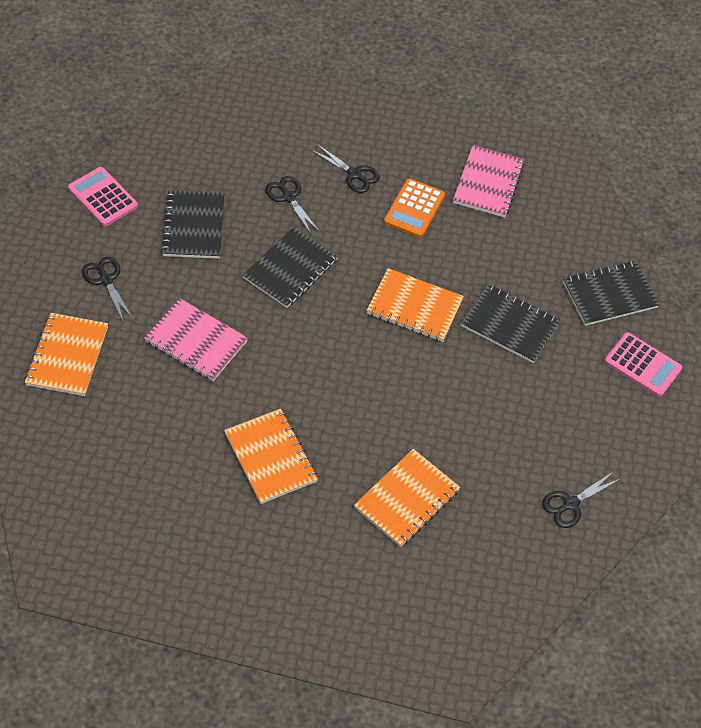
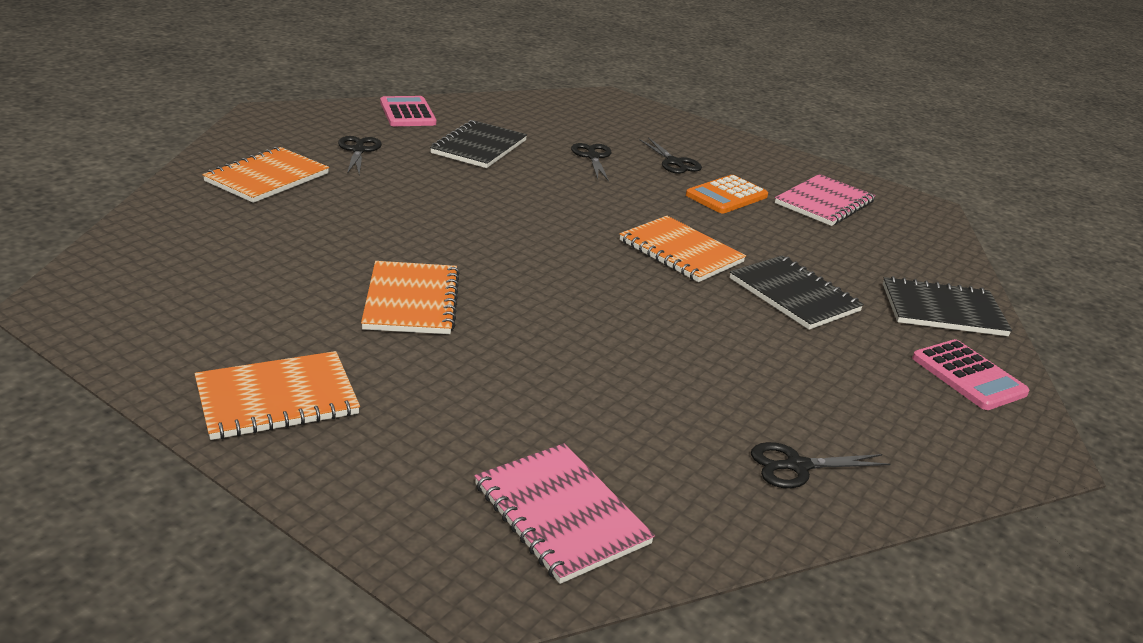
camera: 25 degrees right, 25 degrees down
(196, 341) = (409, 206): pink notebook -> pink notebook (560, 514)
(291, 269) = (557, 193): black notebook -> none
(407, 499) = (556, 386): orange notebook -> orange notebook (277, 399)

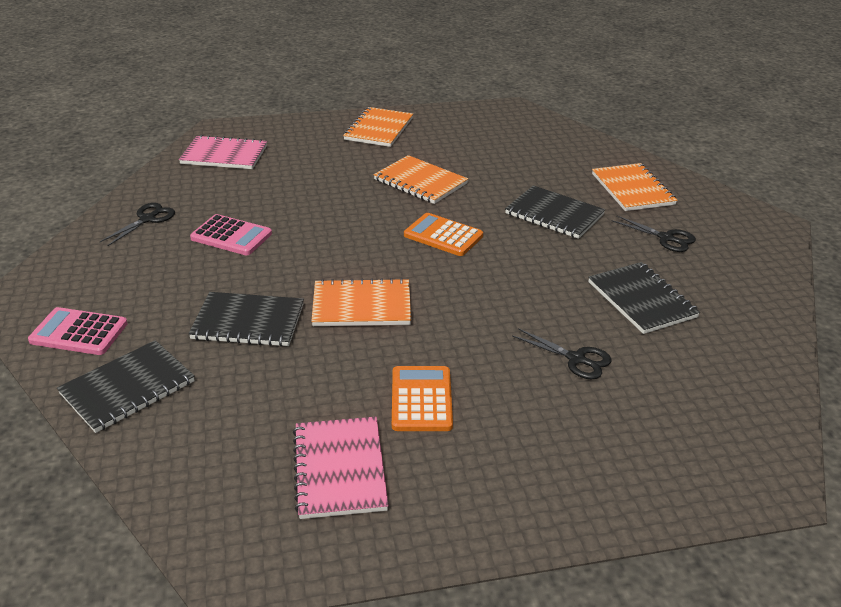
camera: 135 degrees right, 5 degrees up
(382, 205) = (554, 214): none -> black notebook
(407, 113) = (753, 294): pink calculator -> pink calculator (231, 236)
(511, 249) = (443, 235): none -> orange calculator
(674, 162) = (524, 412): black scissors -> none

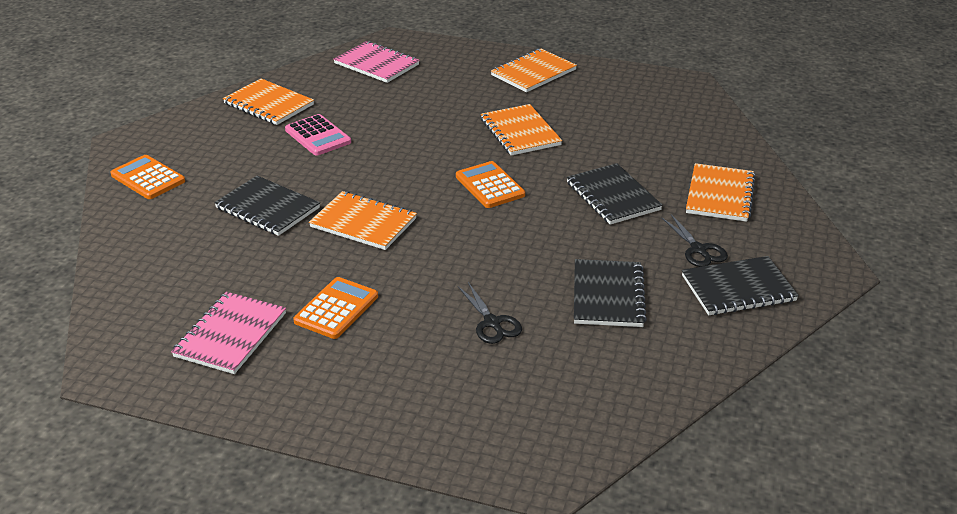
camera: 30 degrees right, 0 degrees up
(79, 332) = (148, 178): pink calculator -> orange calculator
(128, 388) = (145, 228): black notebook -> black notebook (738, 288)
(147, 219) = (268, 104): black scissors -> orange notebook

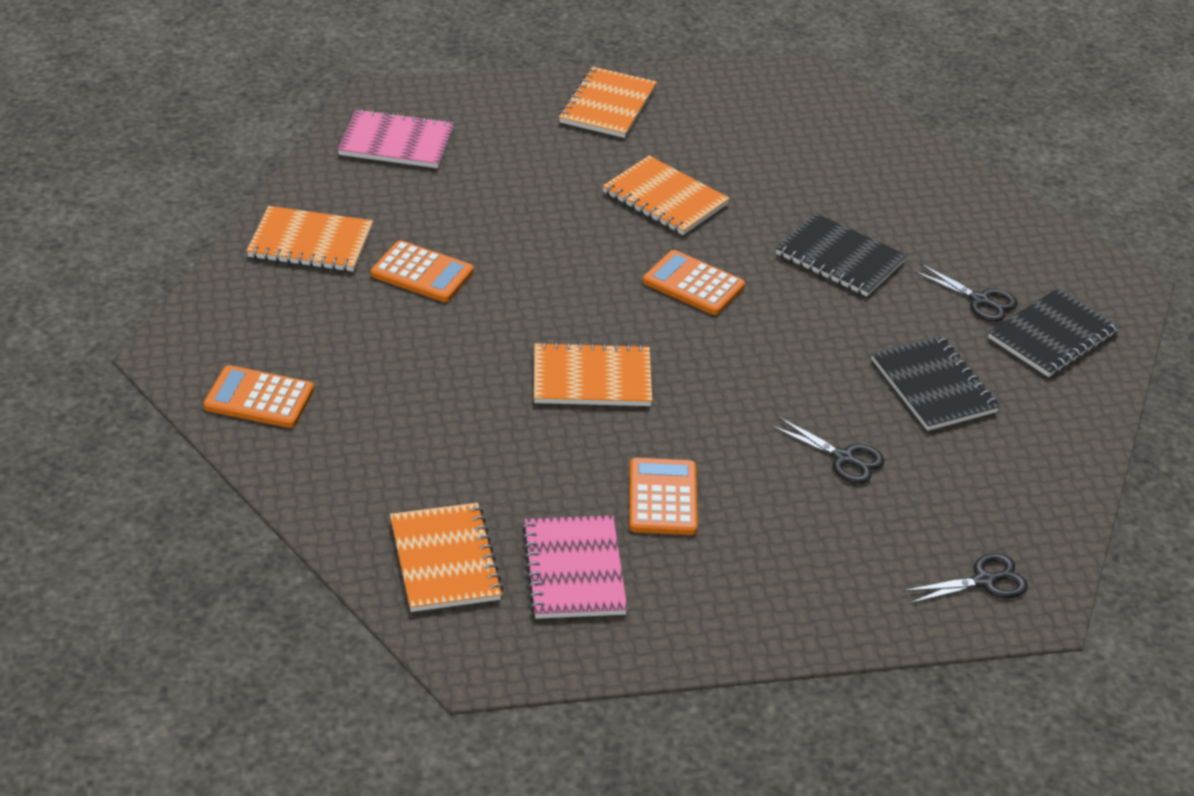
camera: 30 degrees left, 5 degrees up
(267, 208) = (457, 394): black notebook -> none
(318, 136) = (422, 273): pink calculator -> orange calculator
(522, 442) = (984, 581): none -> black scissors
(720, 195) = (949, 223): orange notebook -> orange notebook (445, 560)

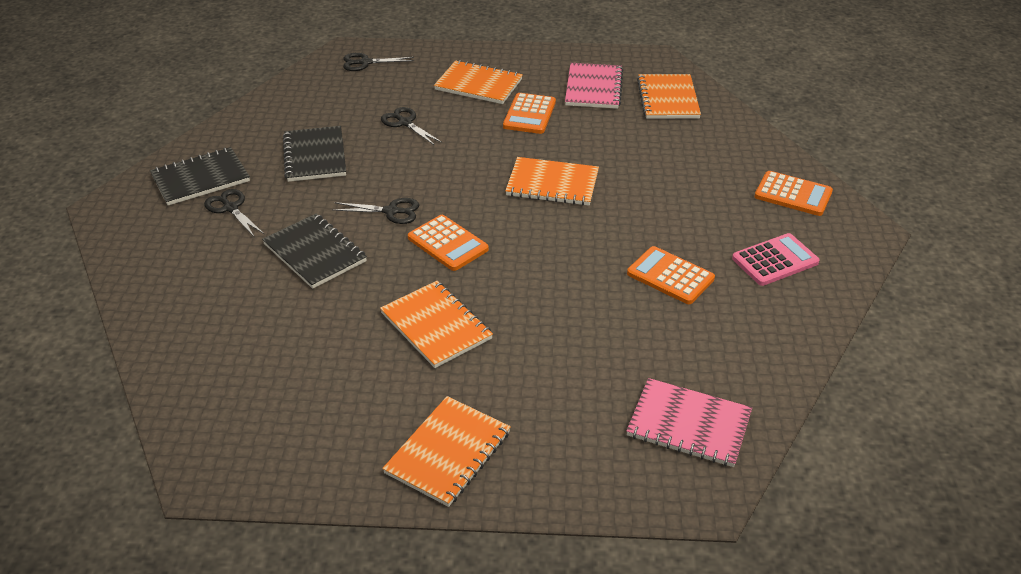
camera: 165 degrees left, 0 degrees up
(296, 304) = (775, 260): none -> pink calculator
(310, 242) = (768, 315): orange notebook -> orange notebook (478, 84)
(783, 317) = (391, 211): none -> black scissors

